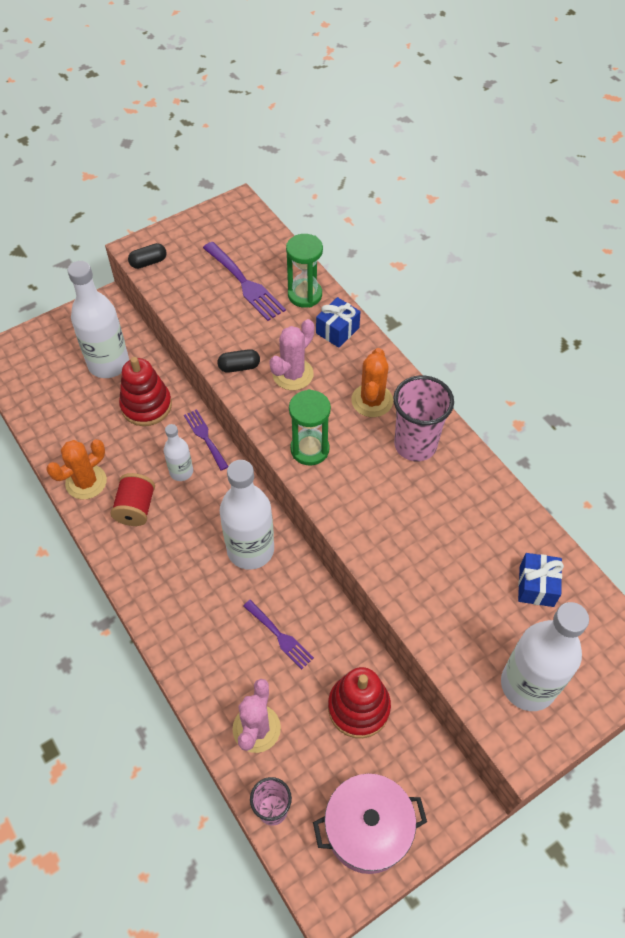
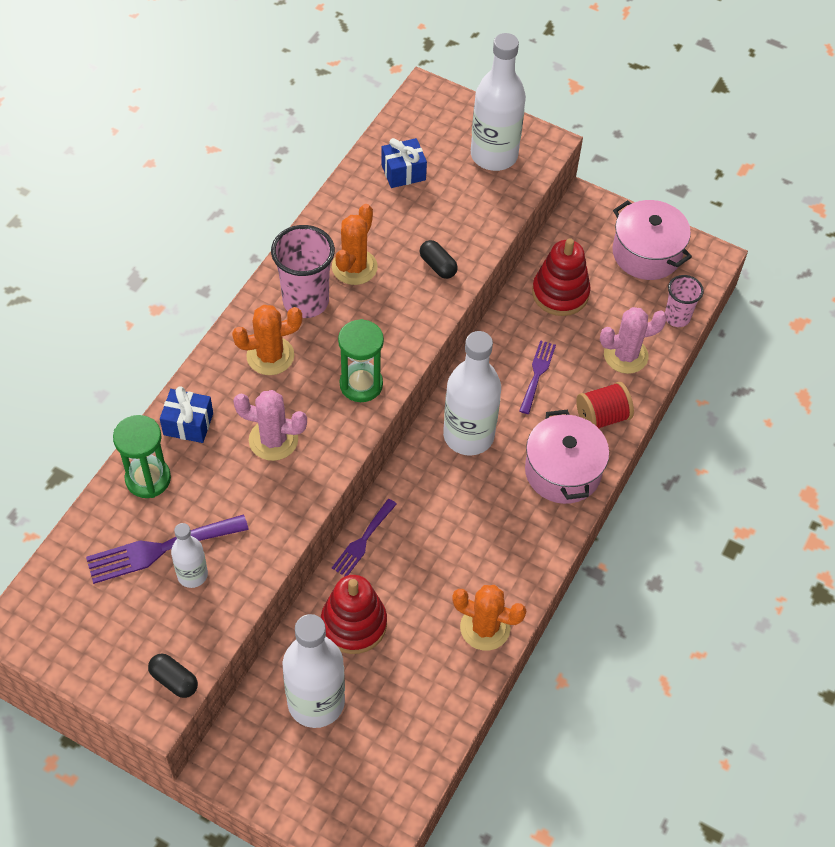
camera: 120 degrees left, 0 degrees up
(136, 508) = (486, 560): red spool -> red spool (602, 417)
(174, 604) = (563, 471): none -> pink pot
(181, 472) = (418, 541): white bottle -> white bottle (192, 575)
(239, 367) = (290, 495): black capsule -> black capsule (438, 266)
(245, 284) = (160, 549): purple fork -> purple fork turned 135 degrees counterclockwise
(435, 495) = (354, 267): none -> orange cactus

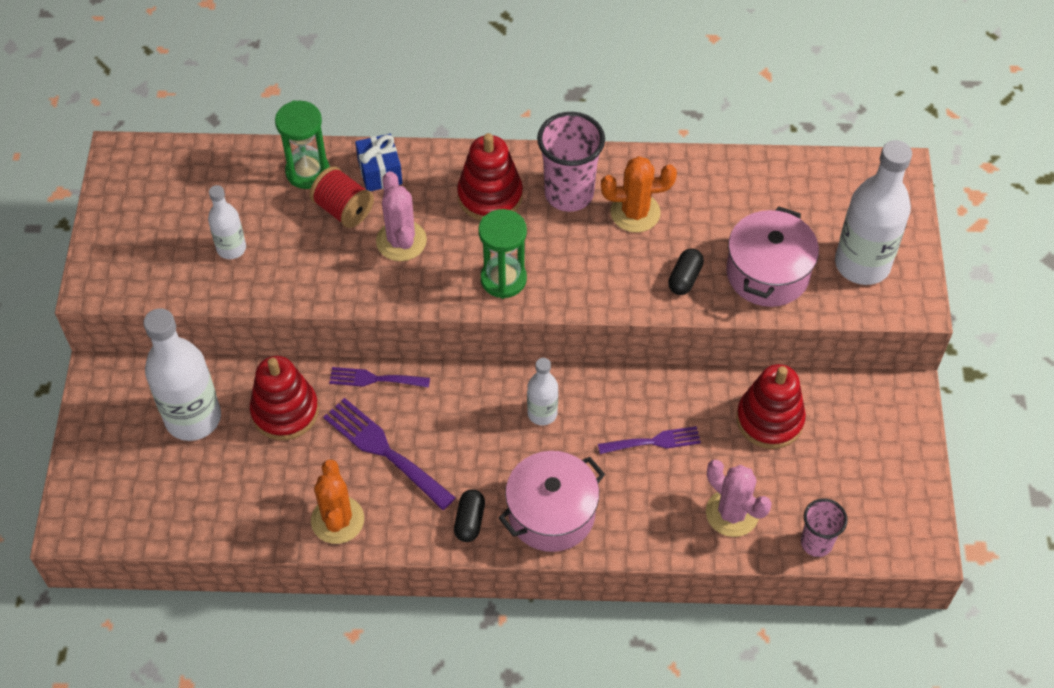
camera: 65 degrees right, 0 degrees up
(160, 549) = (243, 214): purple fork -> purple fork (384, 450)
(174, 680) = (125, 284): black capsule -> black capsule (469, 521)
(270, 356) = (490, 196): orange cactus -> red stacking toy
(403, 172) = (780, 199): blue gift -> none
(468, 435) = (542, 413): white bottle -> white bottle, size x0.53
(602, 417) = (640, 522): red spool -> red spool (343, 210)
(646, 253) = (882, 479): pink pot -> pink pot (767, 273)

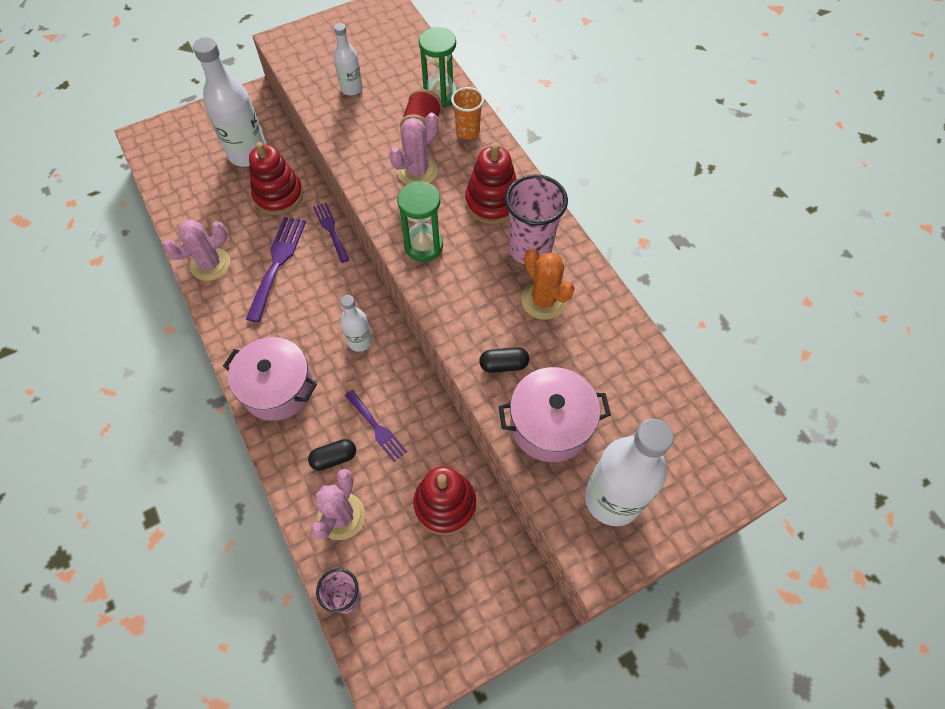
camera: 60 degrees right, 5 degrees up
(337, 520) = (210, 264): orange cactus -> pink cactus
(380, 172) = (467, 132): blue gift -> orange cup
(469, 521) = (246, 340): black capsule -> black capsule (334, 458)

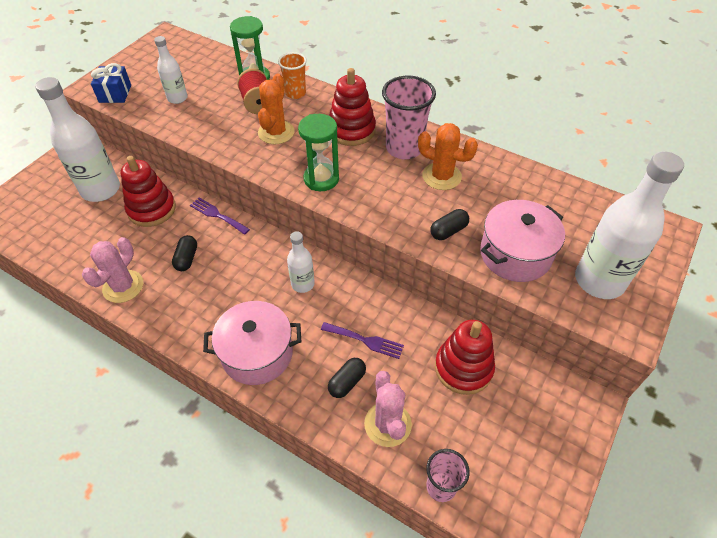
camera: 30 degrees left, 10 degrees down
(277, 263) = (187, 258): purple fork -> black capsule
(299, 58) = (115, 93): none -> blue gift
(417, 171) = (276, 132): pink cactus -> orange cactus

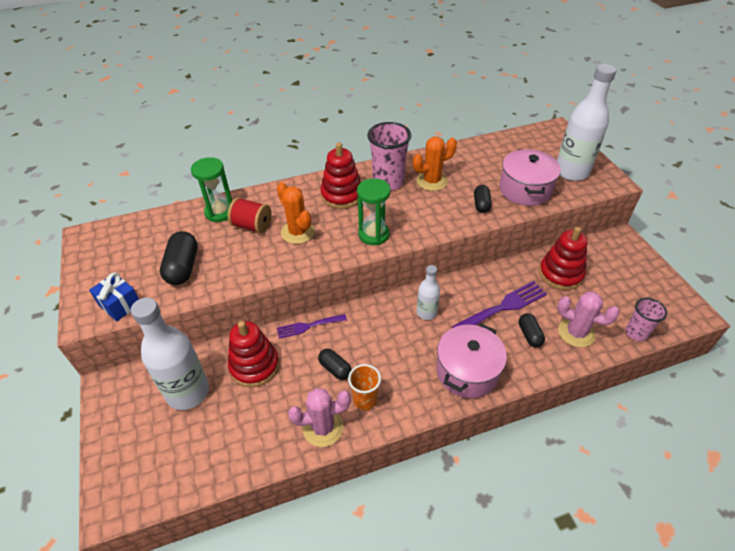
camera: 50 degrees left, 5 degrees down
(123, 286) = (323, 427): pink cactus -> pink cactus turned 75 degrees counterclockwise
(177, 98) = (183, 267): white bottle -> black capsule
(295, 93) = (267, 201): orange cup -> orange cup (365, 400)
(365, 340) = (503, 307): purple fork -> purple fork, size x1.58

